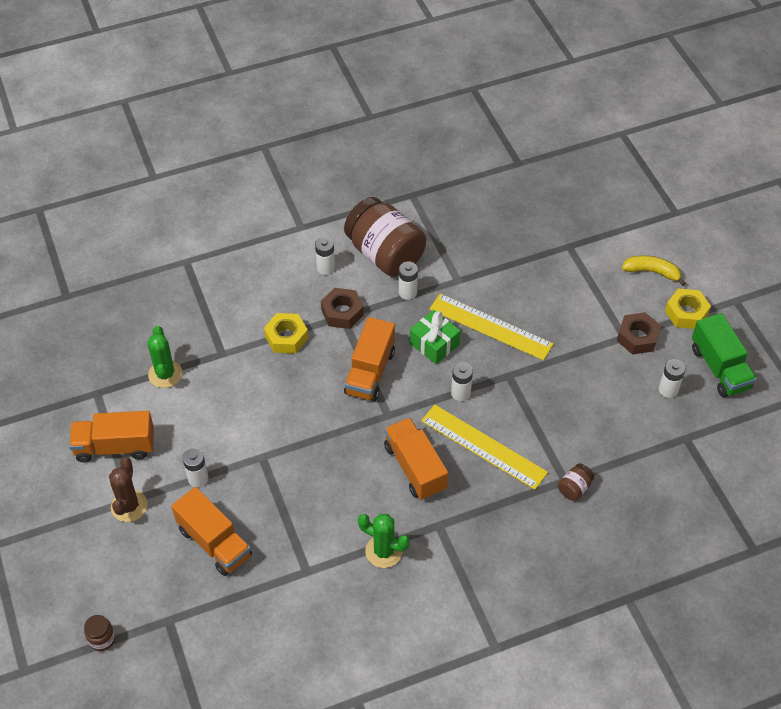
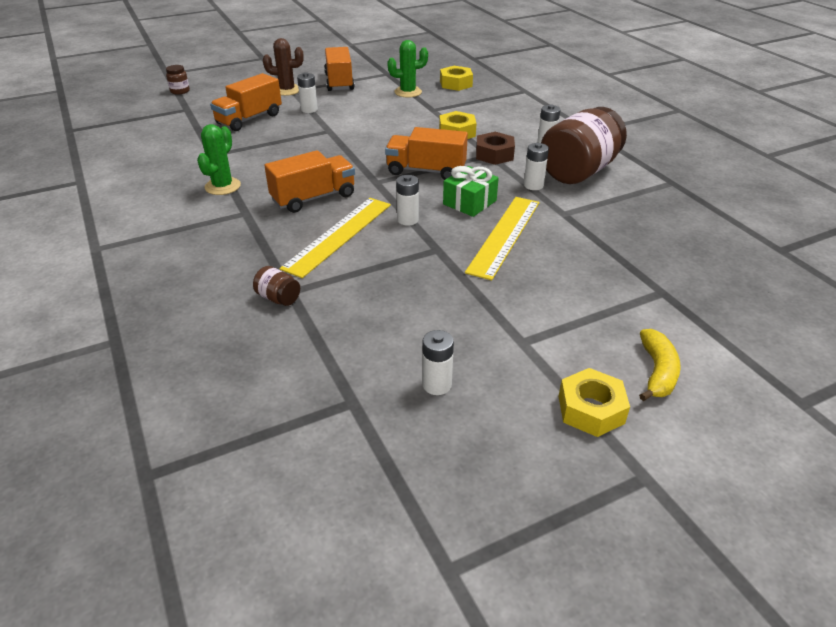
camera: 85 degrees right, 15 degrees down
(149, 324) = (456, 84): none -> yellow nut
(637, 337) = (524, 354): brown nut -> none
(719, 368) = (490, 447): green truck -> none

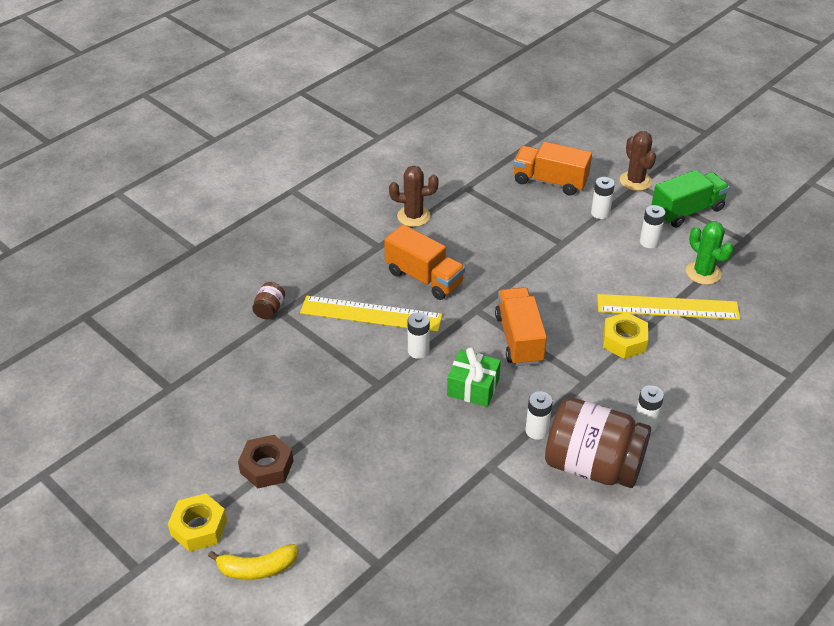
camera: 70 degrees right, 5 degrees up
(180, 91) = (578, 114): brown jar -> none
(222, 186) = (413, 216): green cactus -> brown cactus
(339, 82) = (687, 211): orange truck -> green truck
(437, 385) = (200, 429): white battery -> white battery (649, 242)
(456, 84) = (762, 307): yellow nut -> none
(494, 154) = (589, 384): brown nut -> brown nut (266, 467)
(504, 236) = (423, 427): yellow ruler -> yellow ruler (667, 307)

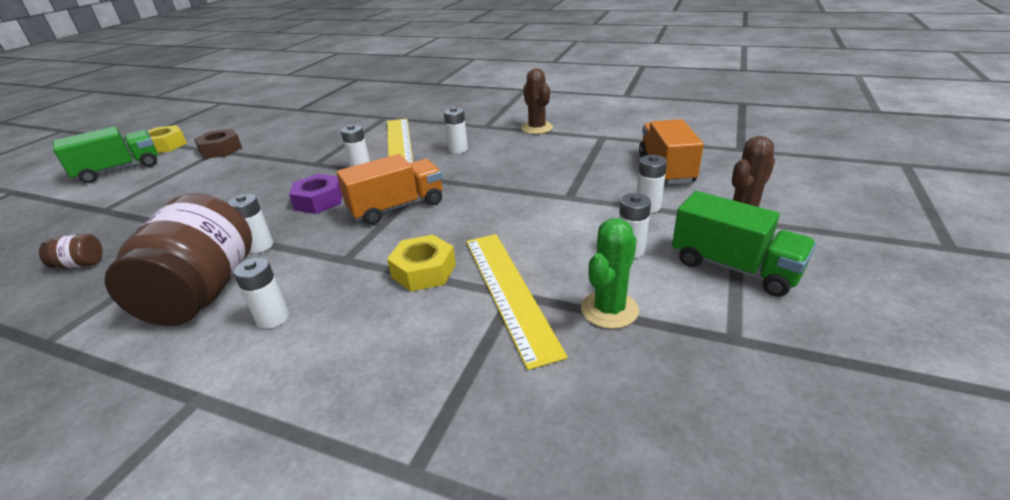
camera: 70 degrees right, 10 degrees down
(257, 568) = (119, 170): yellow banana -> green truck
(269, 309) = (386, 113): brown jar -> brown jar (80, 264)
(424, 278) = (458, 149): orange truck -> white battery
(473, 387) = (319, 201): green gift -> purple nut

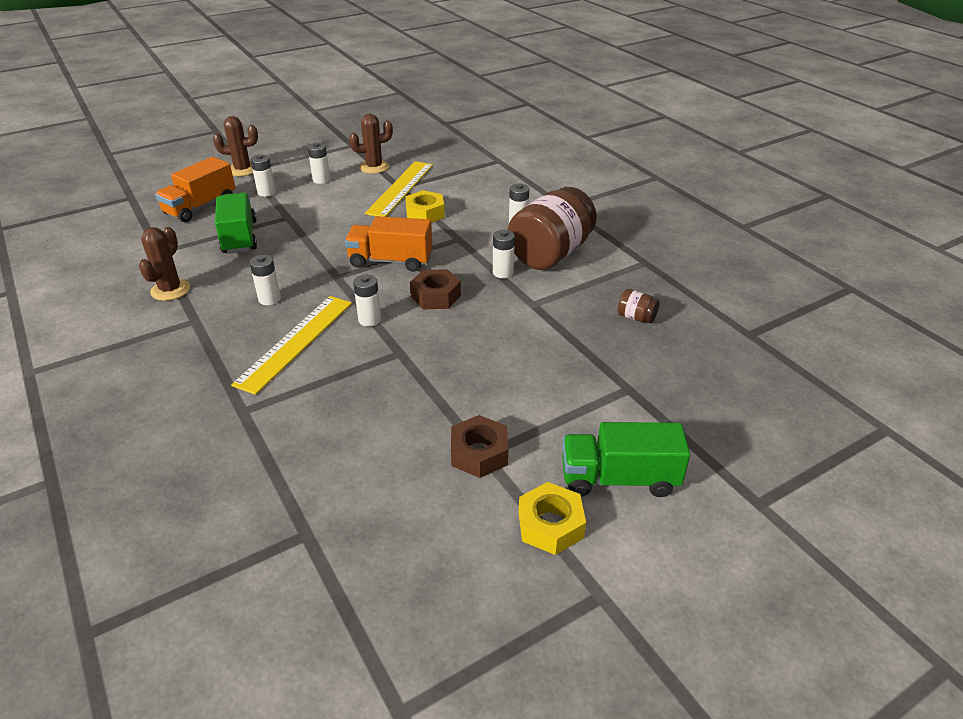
camera: 145 degrees left, 5 degrees up
(319, 201) = (435, 296): purple nut -> brown nut
(609, 309) = (374, 167): green cactus -> brown cactus
(734, 267) = (300, 158): green truck -> green truck (239, 237)

